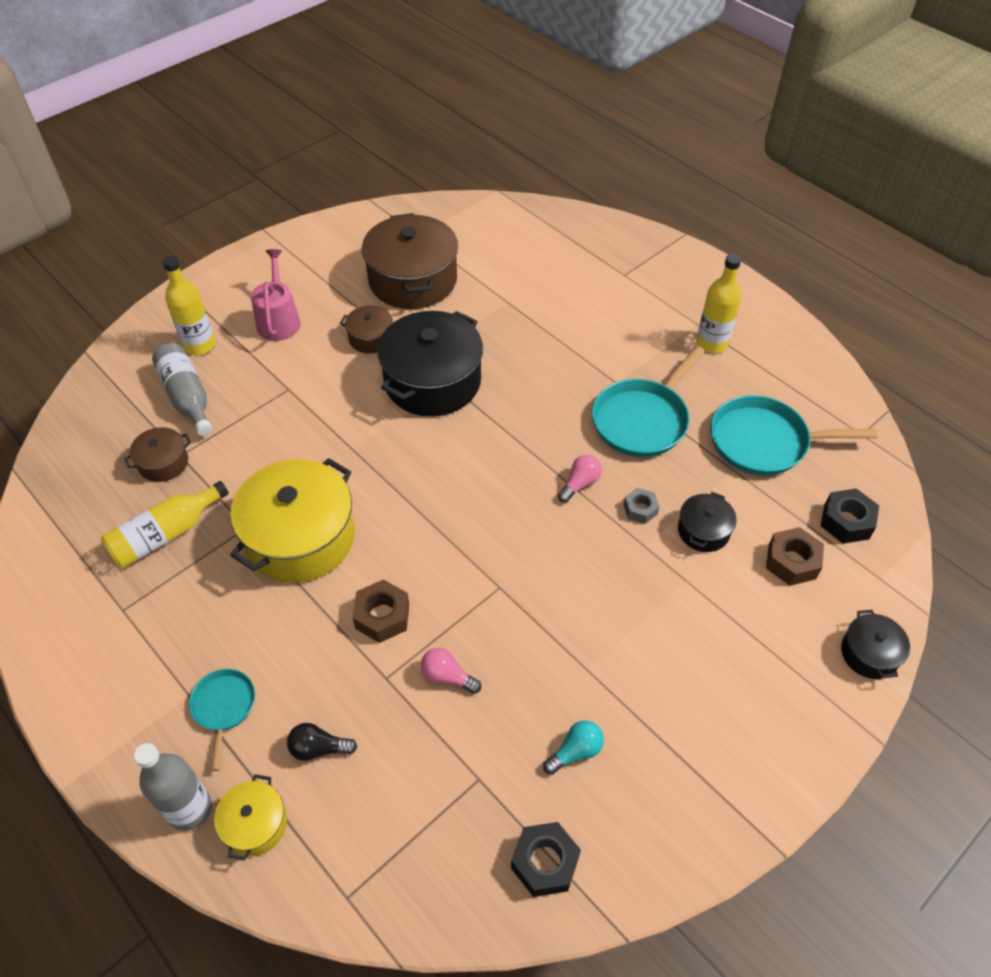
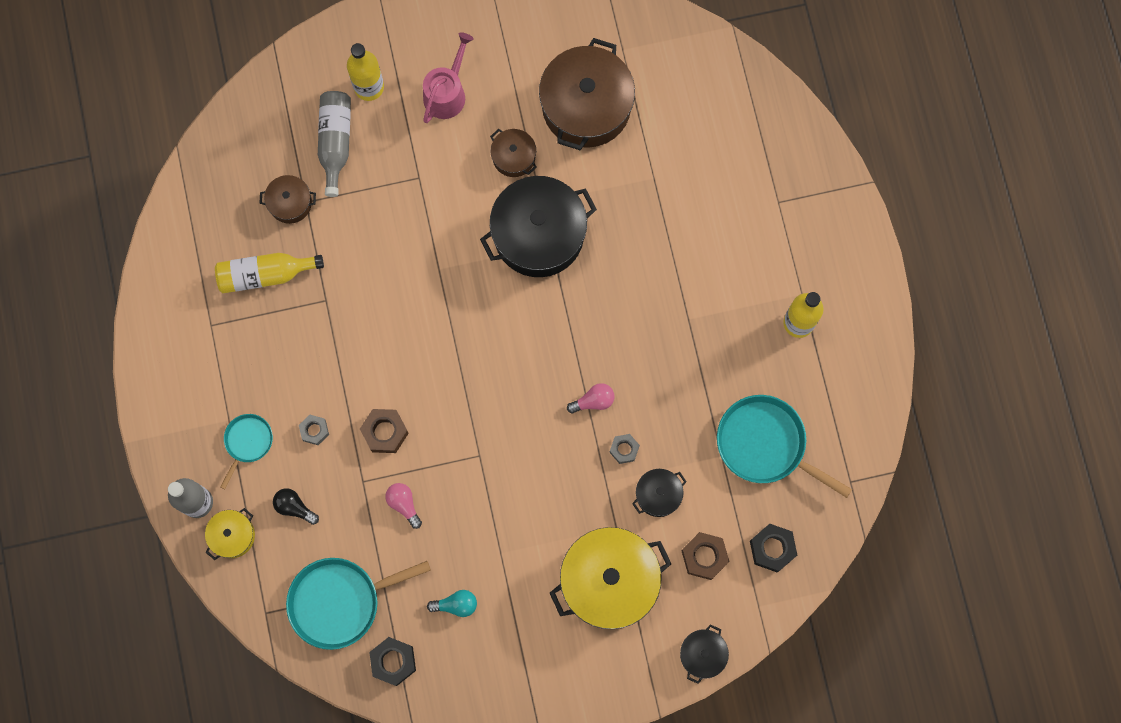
camera: 30 degrees right, 25 degrees up
(299, 654) = (314, 430): none -> grey nut
(300, 537) = (360, 332): yellow pot -> yellow pot (609, 581)
(642, 420) = (683, 369): turquoise pan -> turquoise pan (339, 602)

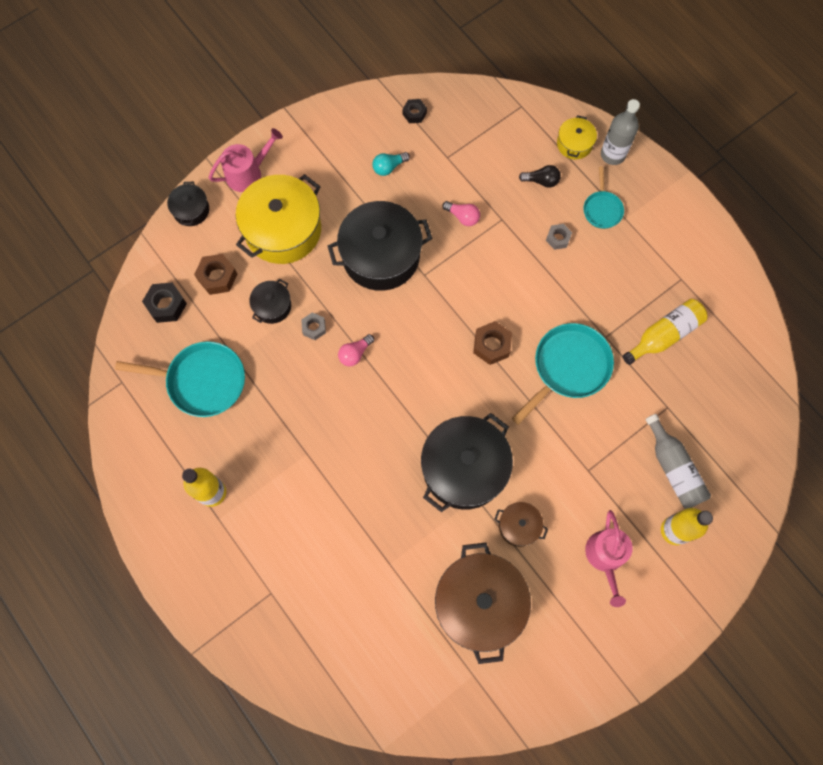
camera: 155 degrees right, 5 degrees down
(290, 203) = (679, 400): brown pot -> none
(339, 602) = (473, 134): turquoise pan -> turquoise pan (568, 367)
(385, 432) = (504, 260): brown nut -> brown nut (491, 345)
(393, 661) = (414, 113): black nut -> black nut, size x0.64
(515, 499) = (381, 256): none -> black pot
(620, 672) = (247, 173): none -> pink watering can

